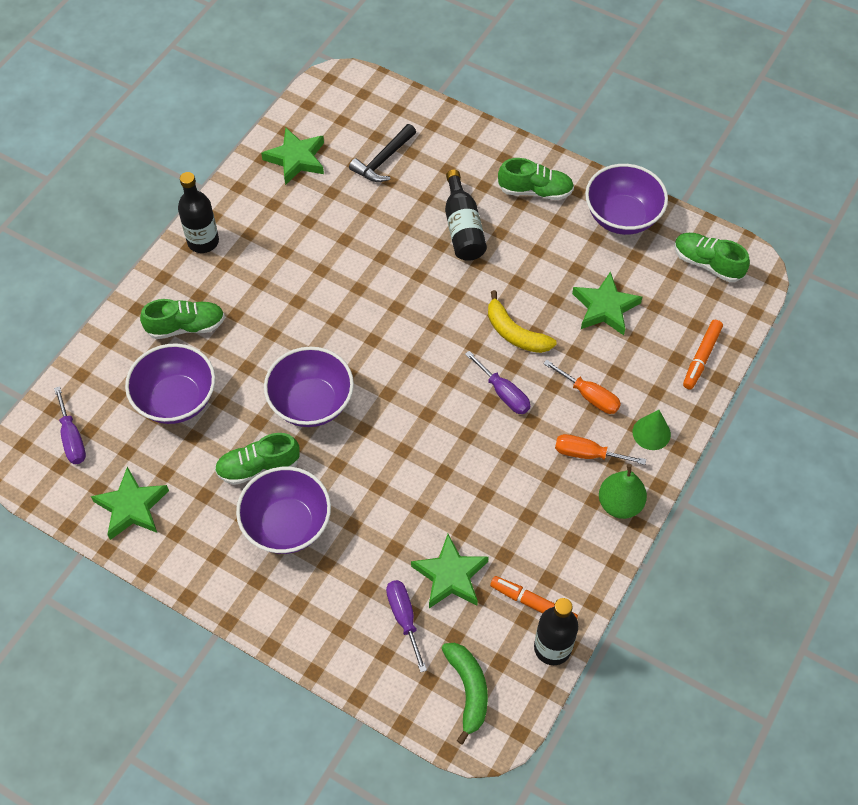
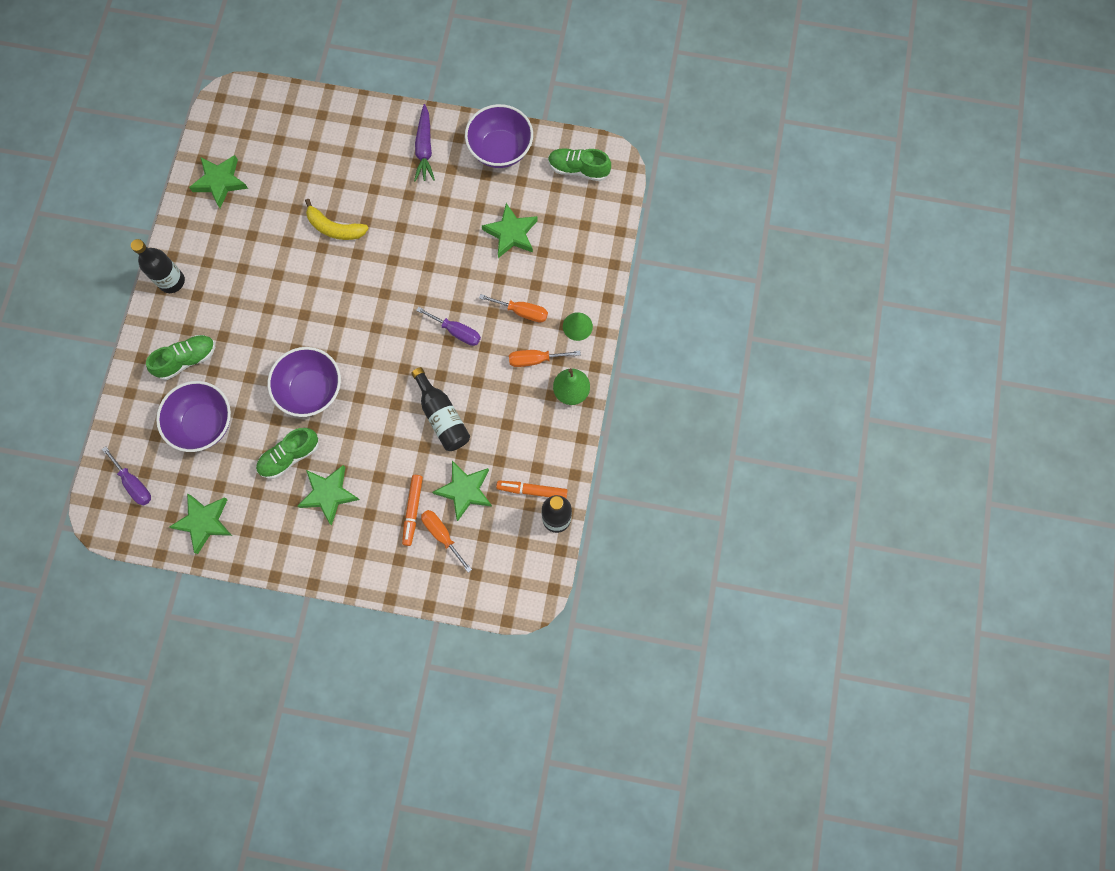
camera: 20 degrees left, 15 degrees up
(287, 524) = (329, 494): purple bowl -> green star
(383, 160) = (292, 160): black hammer -> none
(404, 618) = (442, 535): purple screwdriver -> orange screwdriver
(463, 228) = (378, 200): black bottle -> black bottle (442, 416)
(468, 690) = (506, 571): green banana -> none
(515, 333) = (449, 278): yellow banana -> yellow banana (335, 228)
(535, 191) = (424, 148): green shoe -> purple carrot
(701, 358) = (597, 251): orange marker -> orange marker (413, 510)

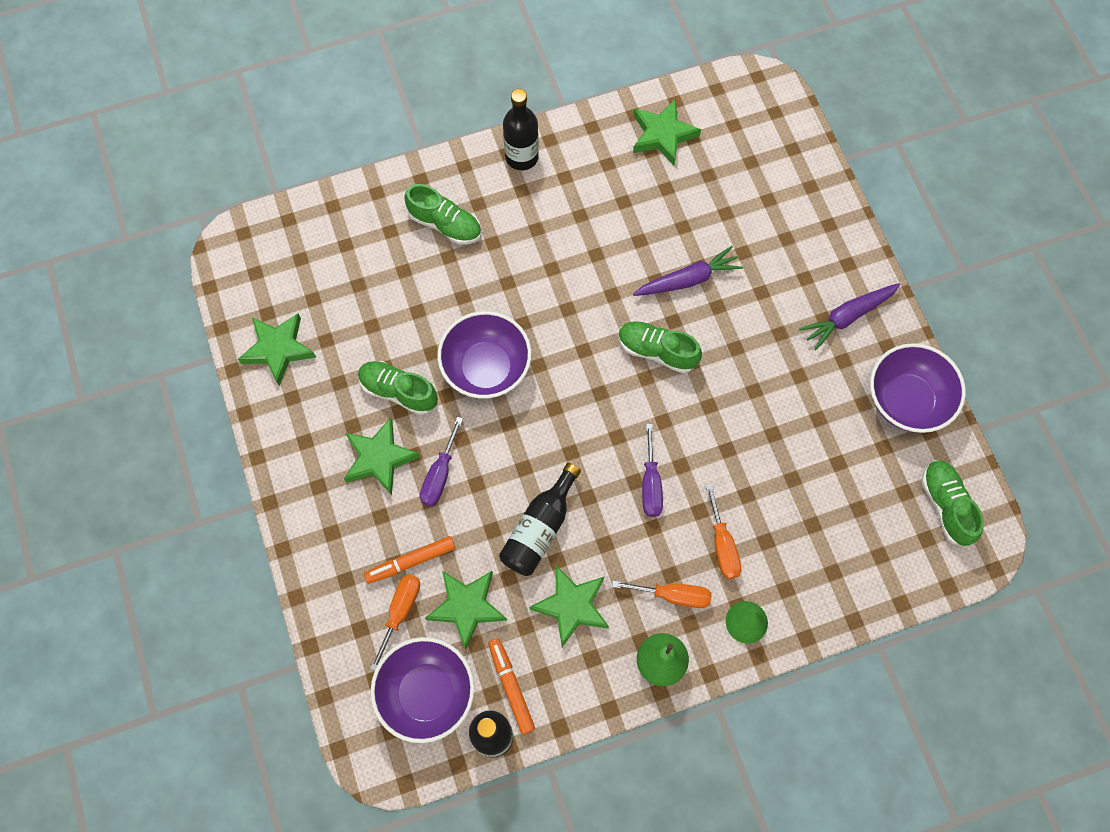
camera: 60 degrees right, 5 degrees down
(134, 484) = (282, 256): purple screwdriver -> purple screwdriver (439, 475)
(204, 424) = (385, 283): purple bowl -> purple bowl (426, 693)
(335, 228) = (687, 280): yellow banana -> purple carrot
(371, 276) = (657, 351): none -> green shoe
(511, 233) = (811, 475): green star -> green star (572, 606)
(535, 359) = (673, 595): orange screwdriver -> orange screwdriver turned 135 degrees clockwise

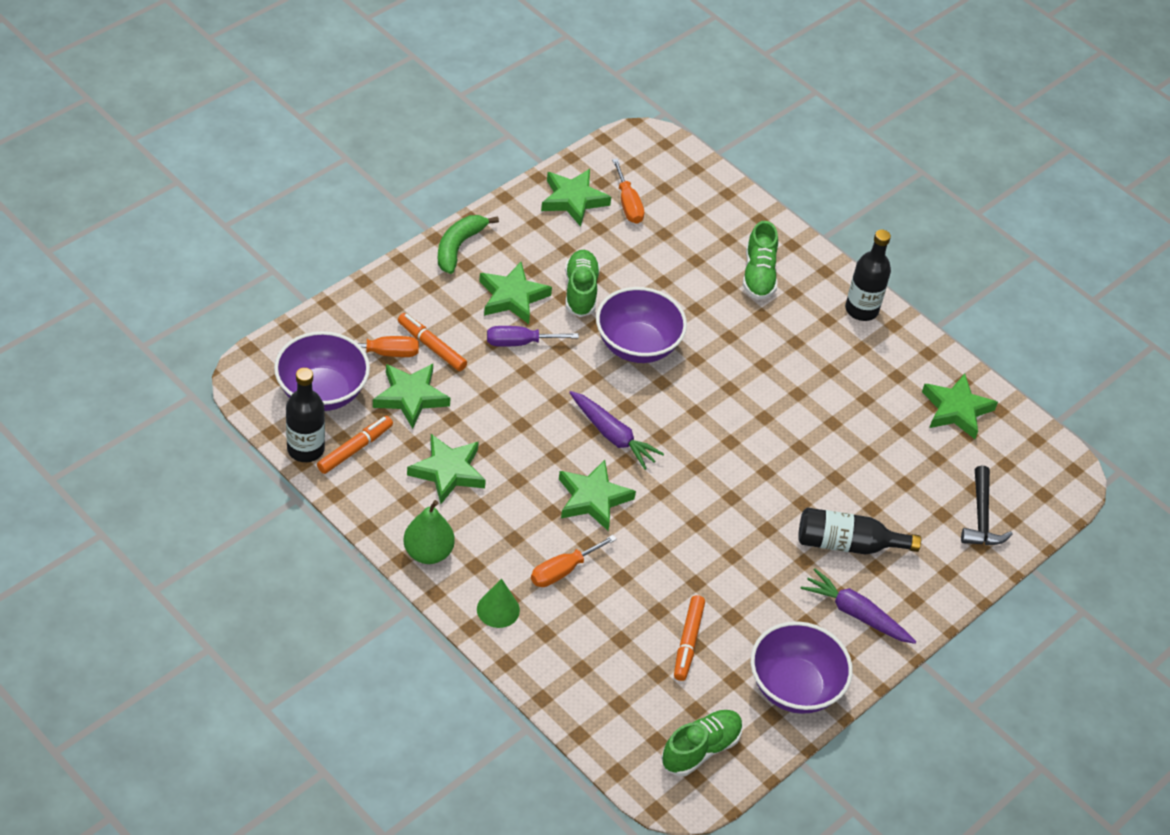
camera: 60 degrees right, 20 degrees down
(292, 484) = (458, 247): none -> green banana
(540, 528) = (507, 428): black bottle -> black bottle (847, 544)
(650, 484) = (593, 498): purple screwdriver -> green star
(657, 351) = (727, 467): green shoe -> none
(673, 595) = (495, 545): orange screwdriver -> orange screwdriver (628, 204)
(687, 280) = (815, 471): purple carrot -> purple carrot (612, 435)
(782, 171) = (981, 517): none -> black hammer
(834, 468) = (688, 642): none -> orange marker

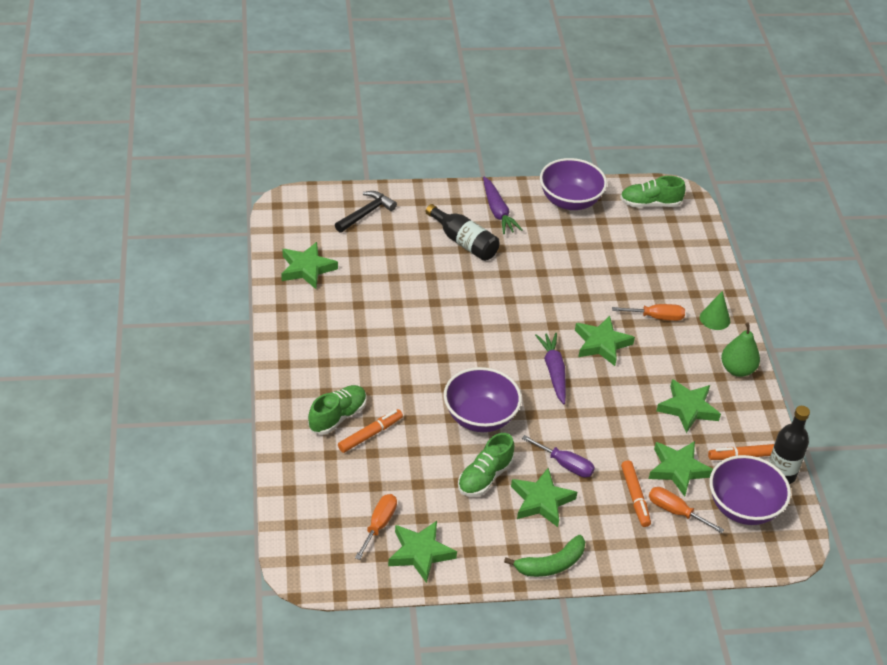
camera: 140 degrees left, 5 degrees down
(688, 642) = (611, 248): orange marker -> orange marker (370, 434)
(861, 310) = (292, 355): black bottle -> none

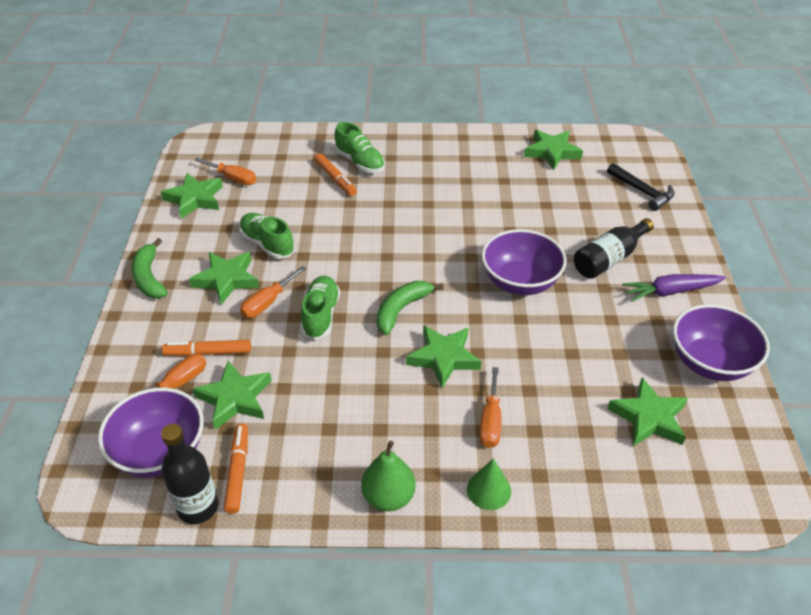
camera: 100 degrees right, 0 degrees up
(480, 417) = (344, 248): purple bowl -> purple bowl (520, 282)
(554, 372) = (401, 310): purple carrot -> green banana
(565, 465) = (267, 302): purple screwdriver -> orange screwdriver
(650, 204) = (729, 455): green shoe -> green shoe (321, 315)
(688, 408) = (327, 426): green star -> green star (649, 417)

